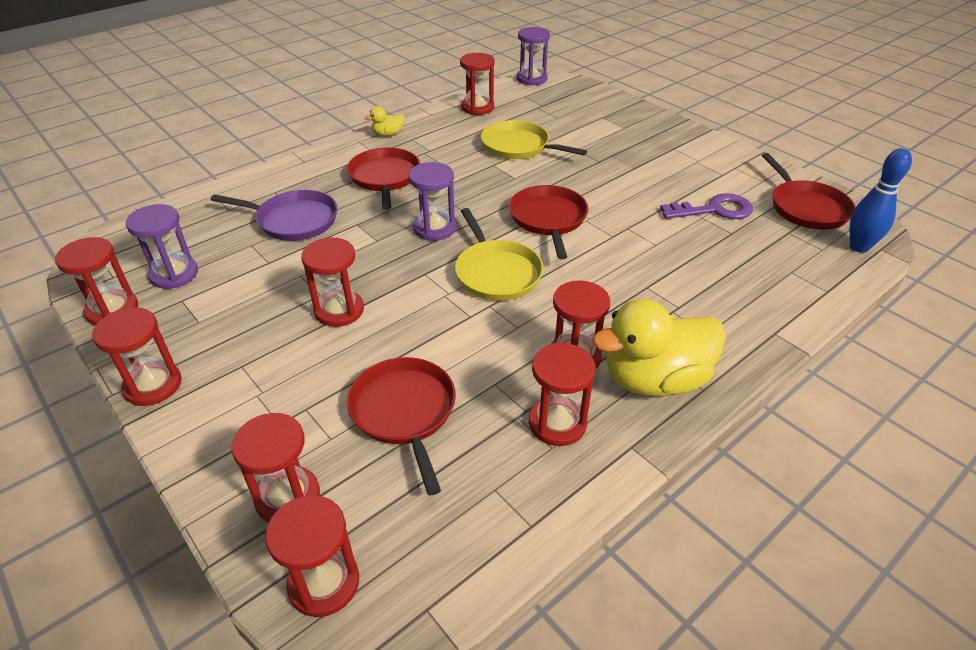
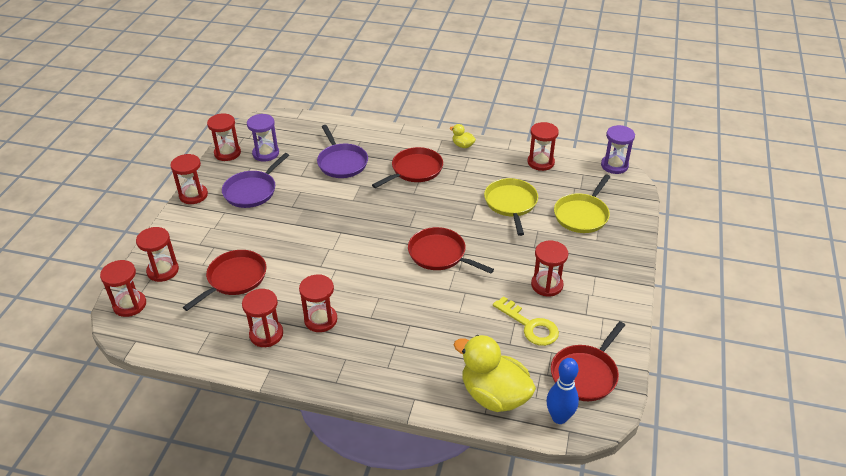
camera: 55 degrees right, 0 degrees up
(235, 319) = (252, 191): none -> purple pan
(339, 310) = (285, 219): red hourglass -> red hourglass (547, 285)
(434, 228) = (384, 214): purple hourglass -> none
(496, 273) = (366, 258): yellow pan -> yellow pan (582, 215)
(548, 219) = (439, 254): red pan -> red pan turned 105 degrees counterclockwise
(654, 380) = (327, 359): yellow duck -> yellow duck (494, 395)
(714, 210) = (530, 326): purple key -> yellow key

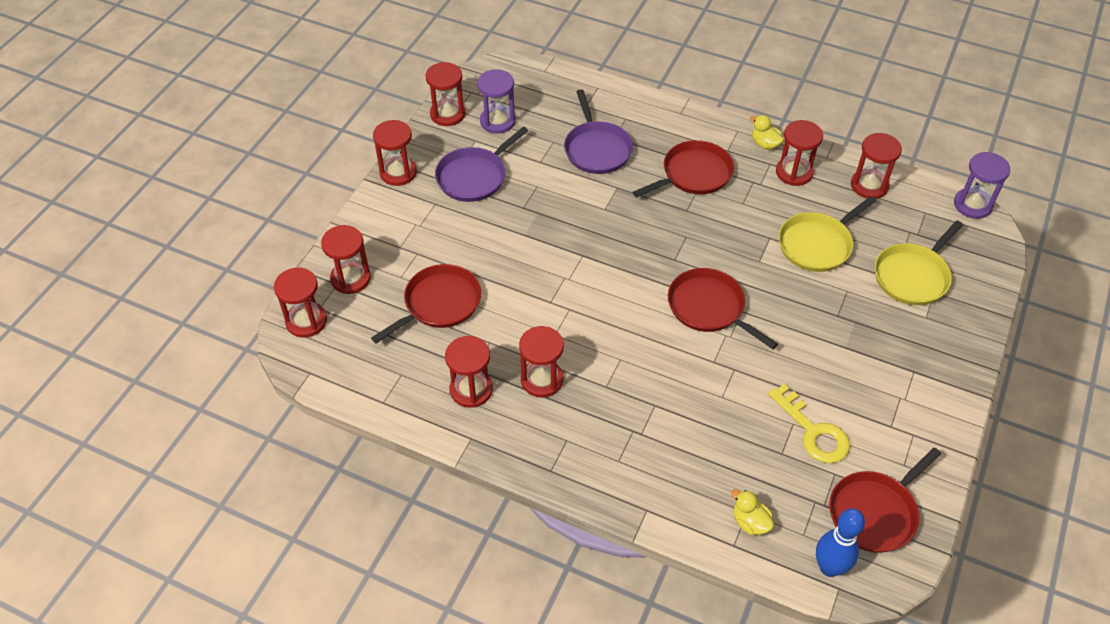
camera: 10 degrees right, 10 degrees up
(494, 395) = (750, 522): yellow duck -> yellow duck, size x0.45
(511, 203) = (817, 244): yellow pan -> yellow pan turned 135 degrees counterclockwise
(547, 285) = (845, 375): red hourglass -> red hourglass (794, 172)

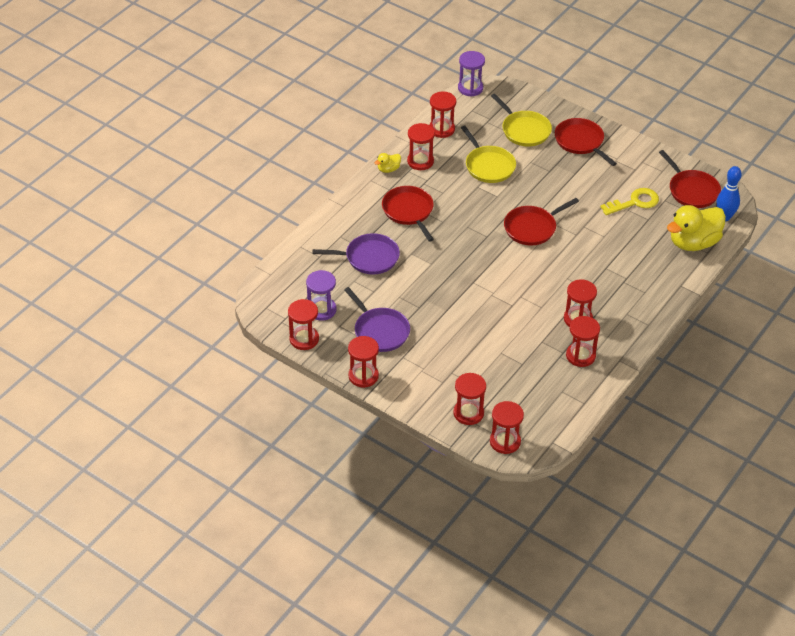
camera: 80 degrees left, 5 degrees down
(439, 303) = (502, 364): red pan -> red pan (580, 141)
(750, 522) = (693, 243): yellow duck -> yellow duck, size x2.23

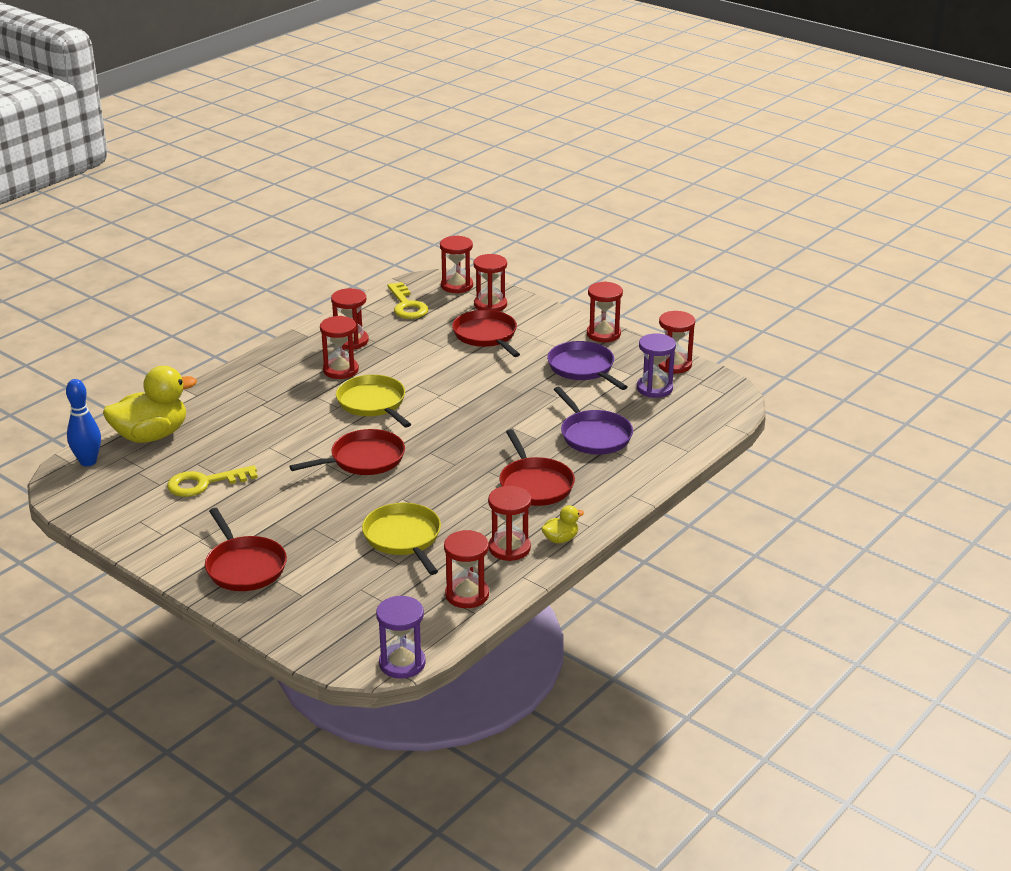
camera: 175 degrees left, 15 degrees down
(369, 258) = (594, 435): purple pan -> purple pan turned 120 degrees counterclockwise
(524, 130) = (329, 587): yellow pan -> yellow pan (373, 403)
(545, 408) = (407, 305): none -> yellow key
(692, 190) = (112, 494): red pan -> red pan (486, 335)

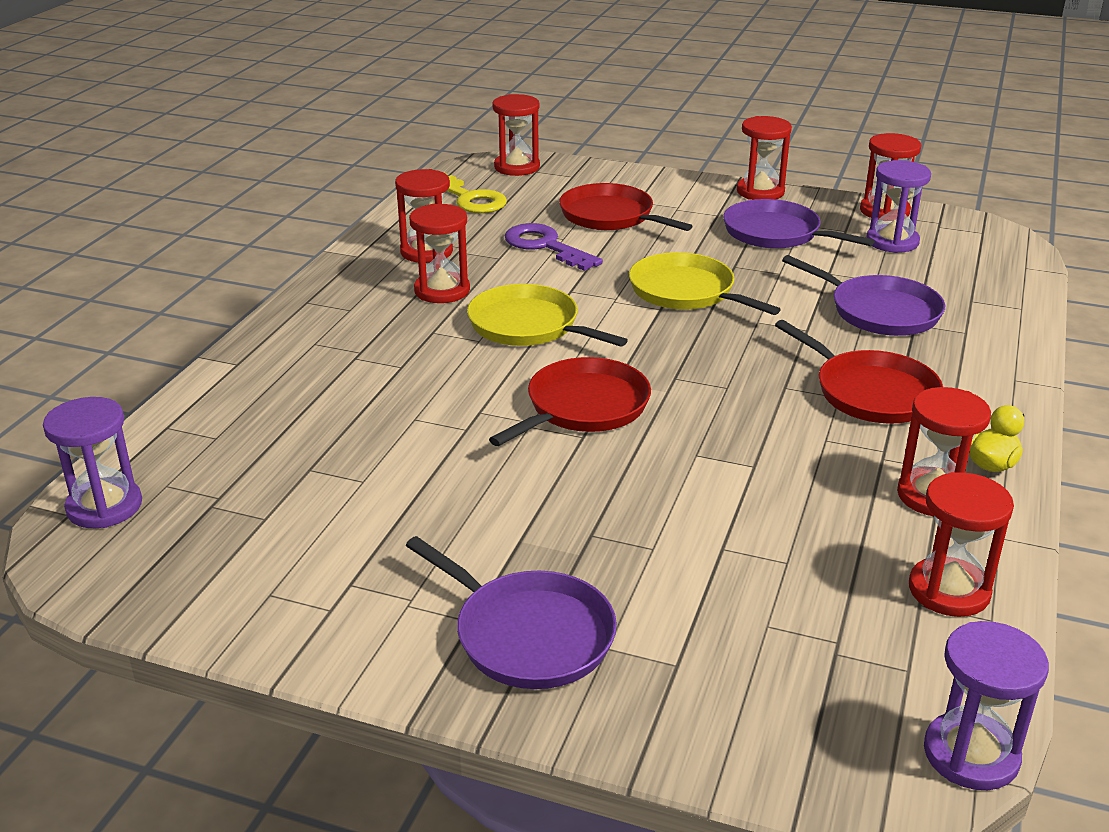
camera: 20 degrees left, 0 degrees up
(88, 462) = (104, 506): blue bowling pin -> purple hourglass
(151, 435) = (198, 440): yellow duck -> none
(204, 483) = (346, 499): yellow key -> none
(244, 567) = (528, 635): red pan -> purple pan
(403, 538) = (756, 517): yellow pan -> yellow pan (686, 292)
(426, 350) = (545, 246): none -> purple key
(490, 305) = (582, 181): red hourglass -> none

